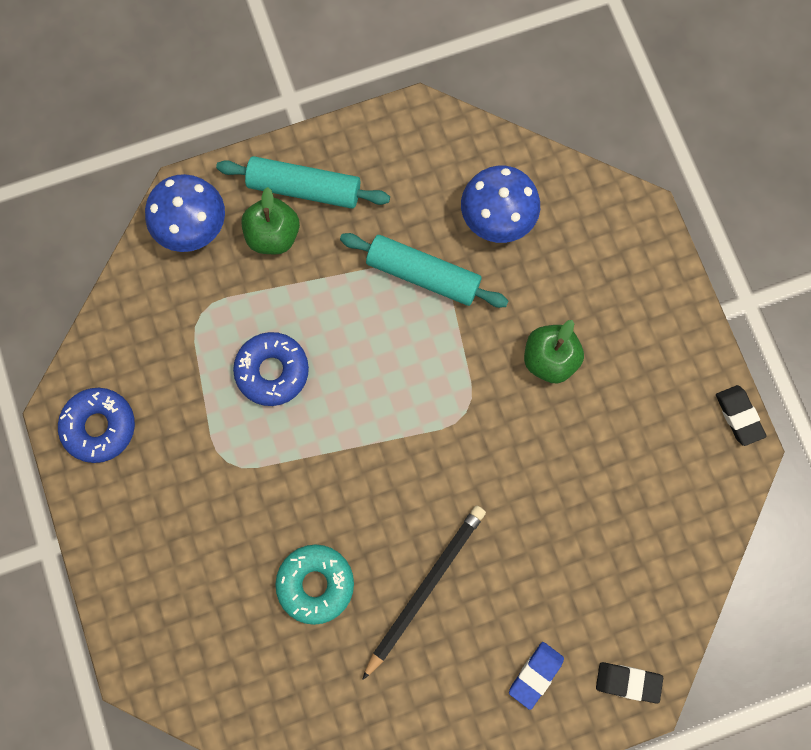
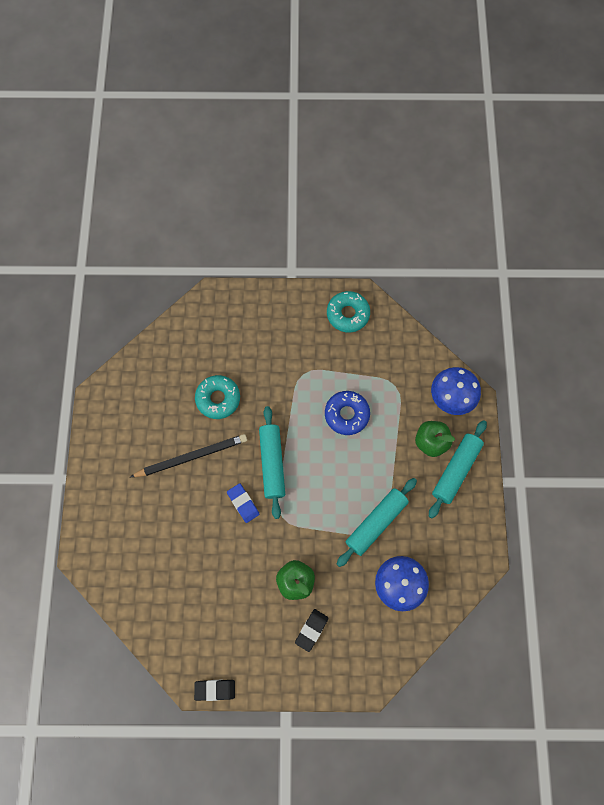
camera: 110 degrees right, 5 degrees down
(99, 426) = (348, 314): blue donut -> turquoise donut
(390, 456) = (272, 463): none -> turquoise rolling pin
(425, 588) = (191, 456): black pencil -> black pencil turned 75 degrees counterclockwise
(535, 674) = (120, 500): blue eraser -> blue eraser (243, 503)
(628, 682) = (93, 550): black eraser -> black eraser (311, 630)

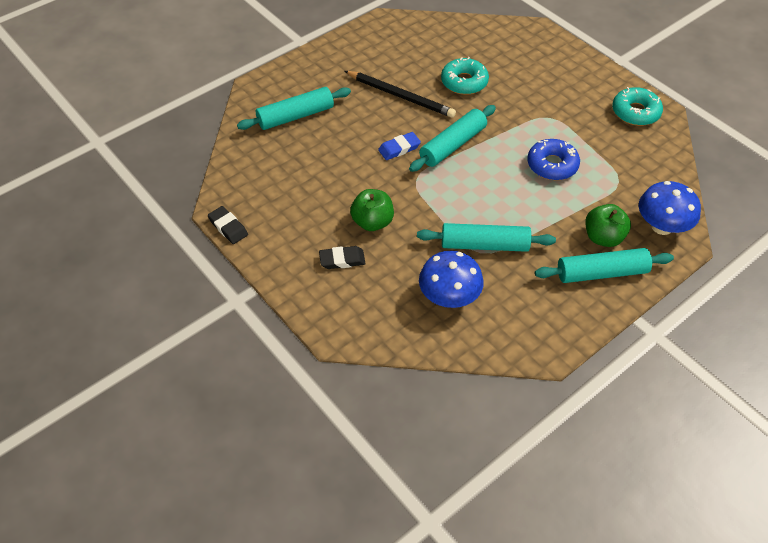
camera: 50 degrees right, 20 degrees down
(143, 551) = (295, 116): none -> turquoise rolling pin
(243, 503) = (399, 148): blue eraser -> blue eraser turned 45 degrees clockwise

